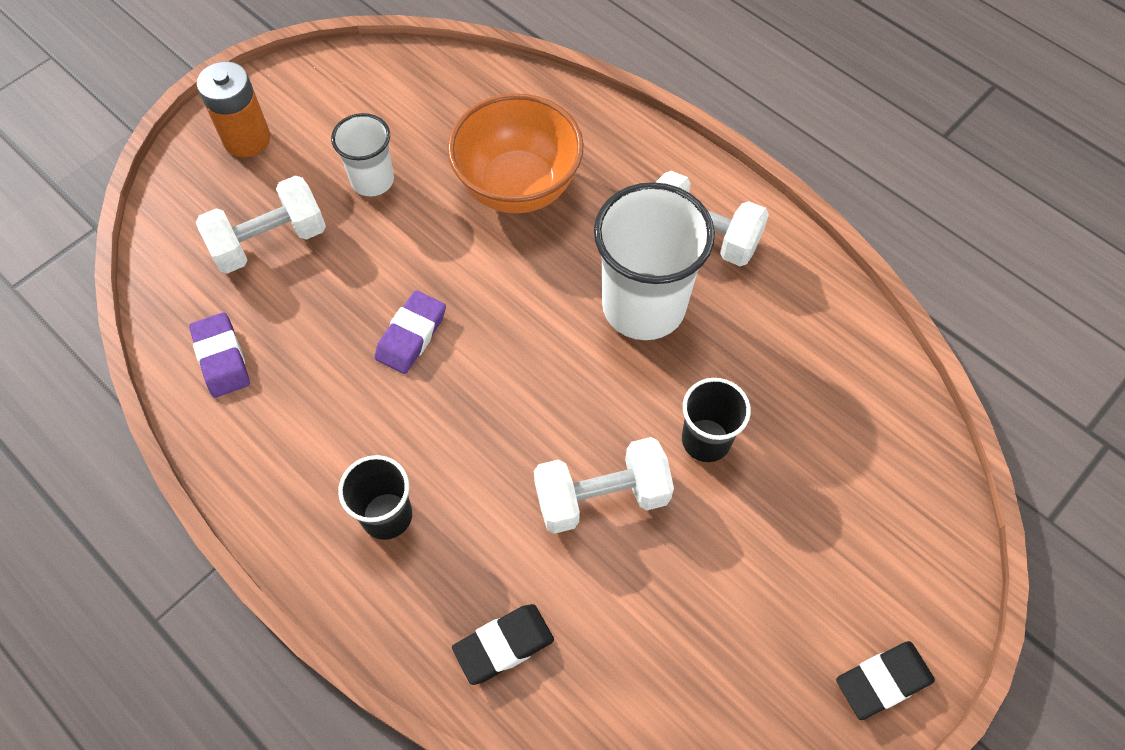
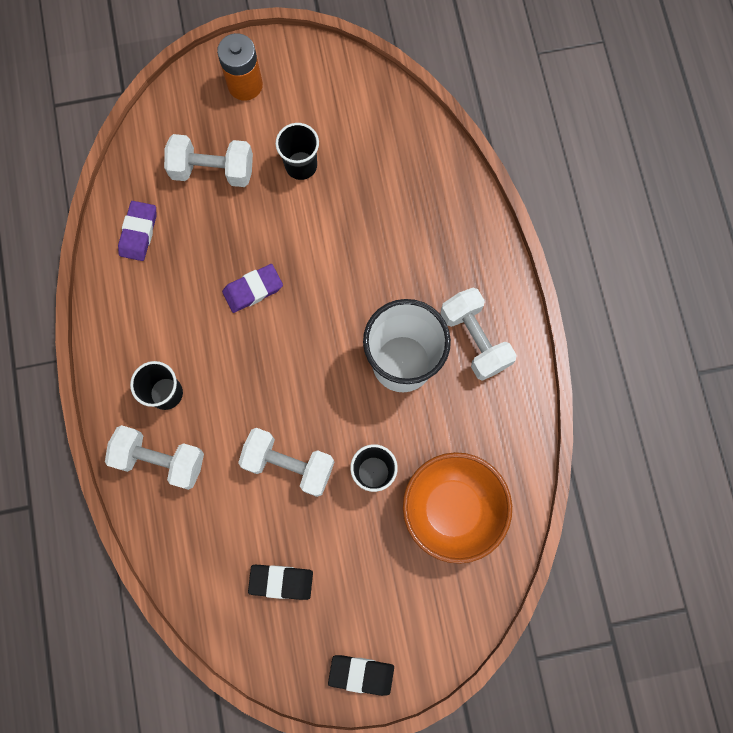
camera: 35 degrees right, 15 degrees up
(372, 180) = (301, 165): white cup -> black cup
(437, 599) = (160, 459): none -> white dumbbell
(504, 645) = (177, 510): black eraser -> black eraser (281, 581)
(518, 187) = (386, 229): orange bowl -> orange bowl (452, 509)

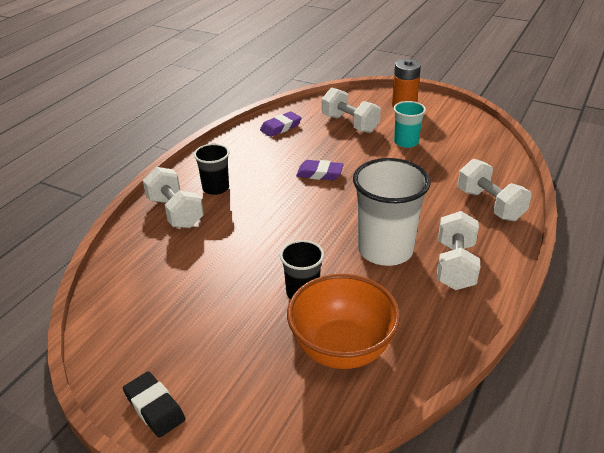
camera: 40 degrees right, 40 degrees down
(281, 581) = (169, 312): black eraser -> none
(289, 464) = (249, 256): white dumbbell -> white dumbbell (489, 205)
(301, 165) = (406, 142): black cup -> turquoise cup

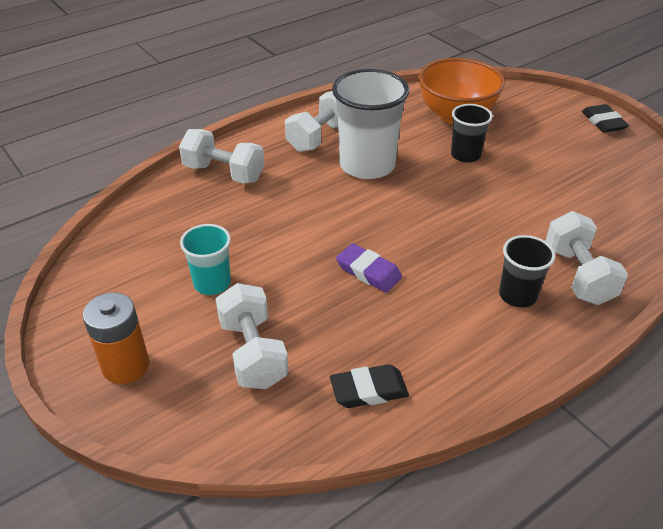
camera: 155 degrees left, 5 degrees up
(280, 127) = (369, 390): purple eraser -> black eraser
(489, 205) = (224, 173): white dumbbell -> white dumbbell turned 60 degrees counterclockwise

